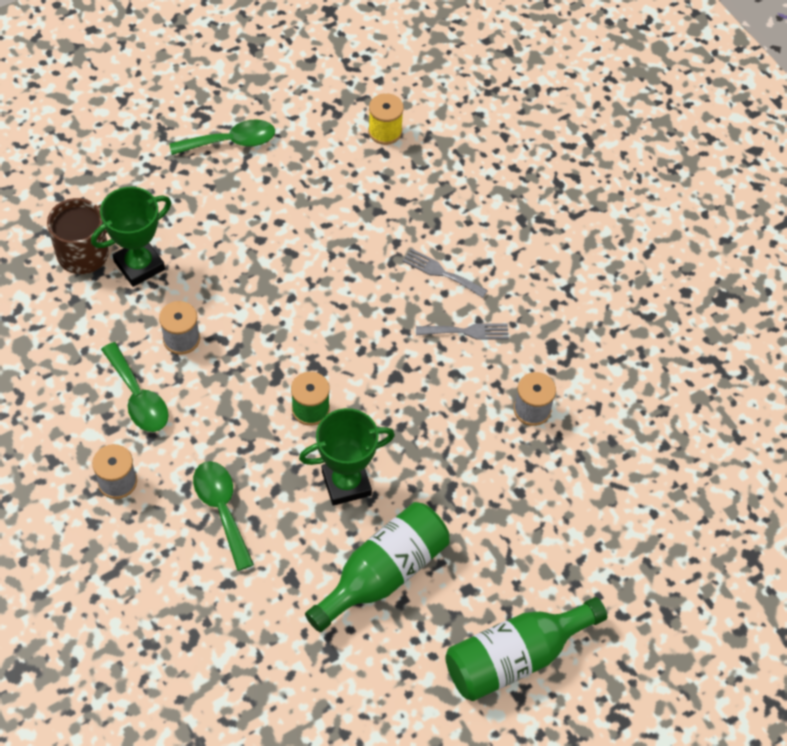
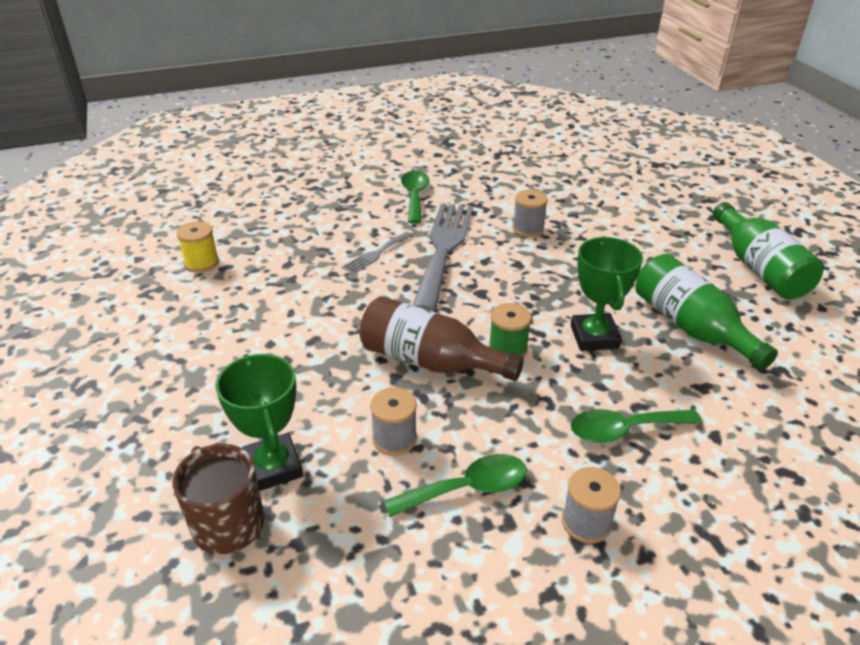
camera: 75 degrees left, 20 degrees down
(231, 142) = (141, 366): green spoon -> green spoon (415, 196)
(281, 349) = (430, 361): none -> brown bottle
(467, 331) = (444, 249): grey fork -> grey fork, size x2.24

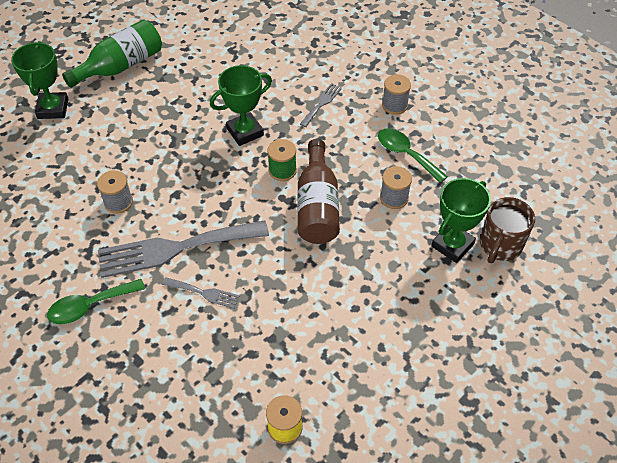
camera: 115 degrees left, 15 degrees up
(624, 430) = (322, 103): green spoon -> grey fork
(691, 214) = (53, 109): none -> green trophy
(691, 327) = (209, 90): green bottle -> none

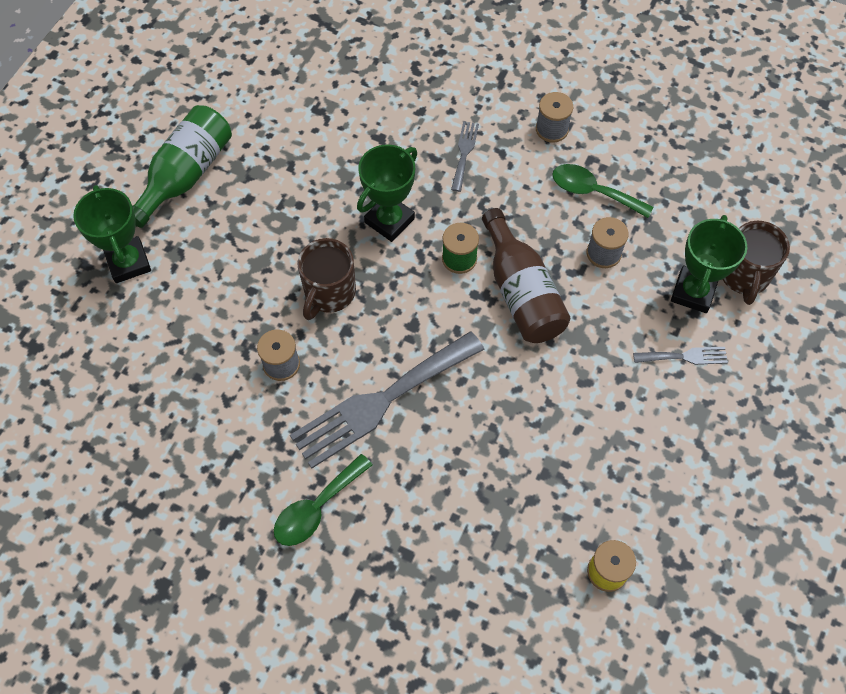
camera: 20 degrees left, 10 degrees up
(177, 166) = (329, 293): none -> brown mug
(204, 293) = (442, 446): grey fork -> grey fork (684, 356)

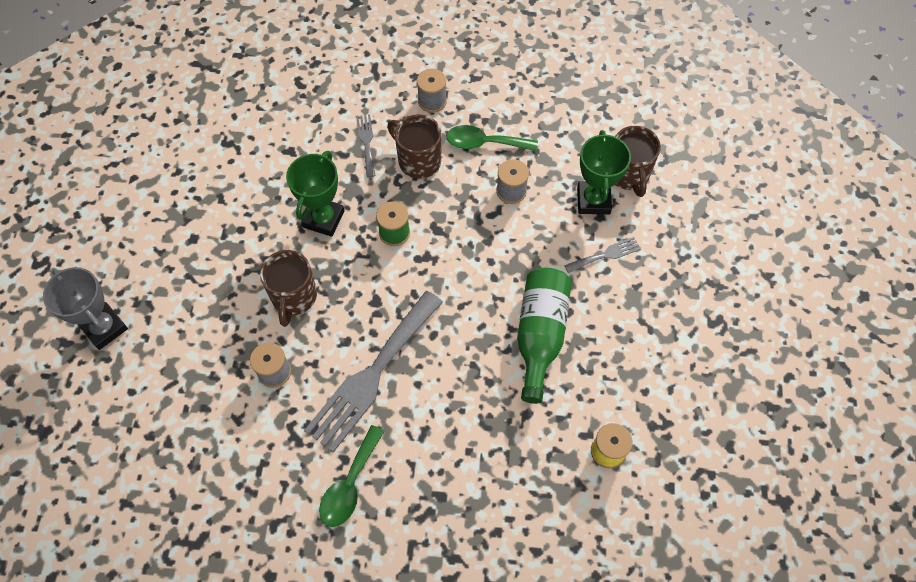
camera: 20 degrees left, 0 degrees up
(128, 262) = (104, 328): green trophy -> grey trophy
(186, 175) = (129, 234): green bottle -> green bottle (540, 335)
(513, 189) = (418, 160): none -> brown mug
(521, 292) = (456, 244): brown bottle -> none

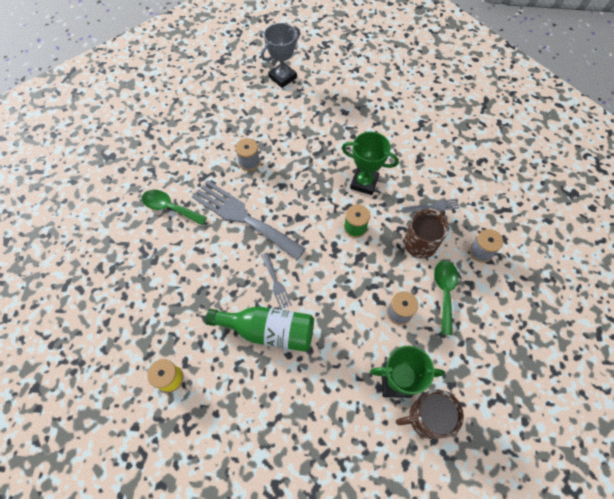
camera: 90 degrees right, 0 degrees up
(294, 297) = (302, 169): brown mug -> none
(605, 255) = (341, 389): grey fork -> grey fork (276, 283)

